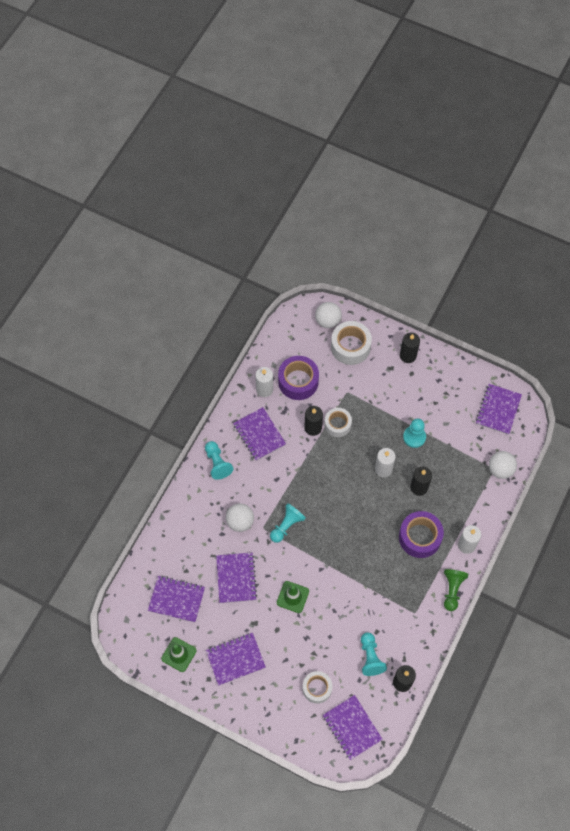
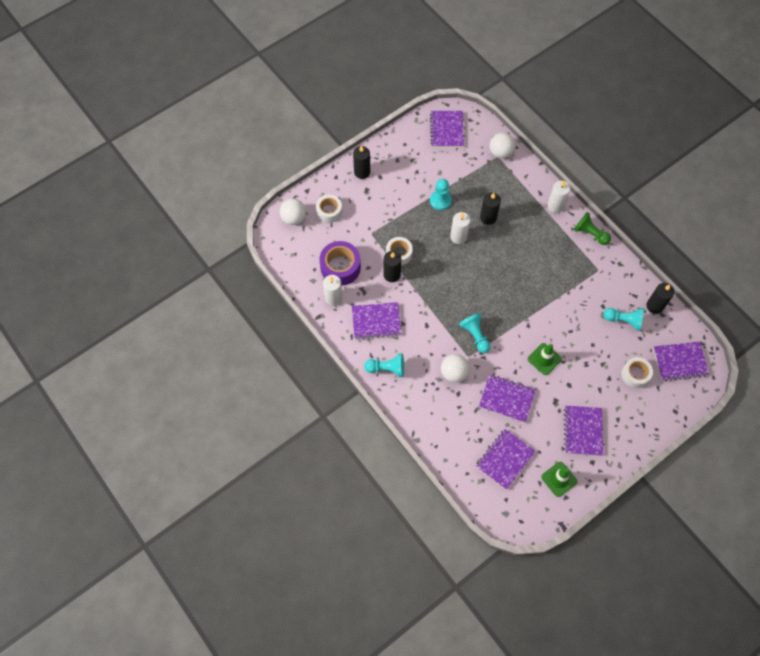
camera: 65 degrees left, 0 degrees up
(350, 347) = (329, 211): white tape -> white tape, size x0.66
(420, 537) = (533, 237): purple tape -> none
(498, 410) = (446, 130): purple notebook -> purple notebook turned 45 degrees clockwise

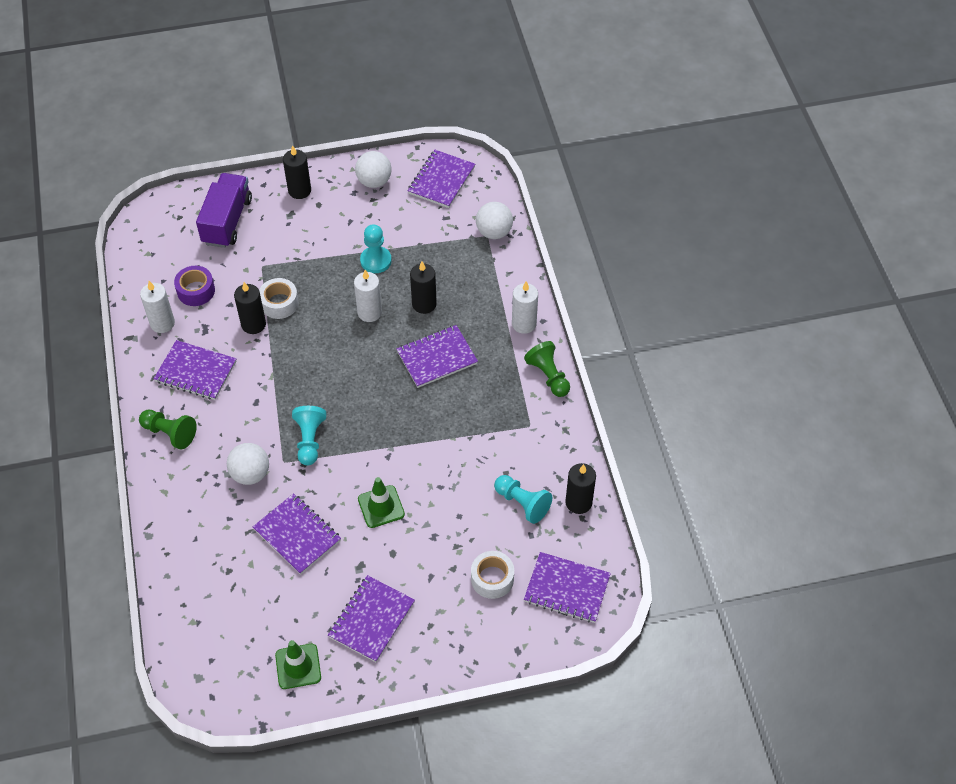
camera: 25 degrees right, 10 degrees down
(294, 218) = (179, 212): white ball -> white ball (374, 181)
(329, 211) = (227, 221): white tape -> purple truck
(340, 267) = (196, 291): purple tape -> purple tape, size x0.66
(387, 369) = (170, 433): turquoise pawn -> green pawn
(505, 459) = (243, 609): purple notebook -> purple notebook (437, 358)

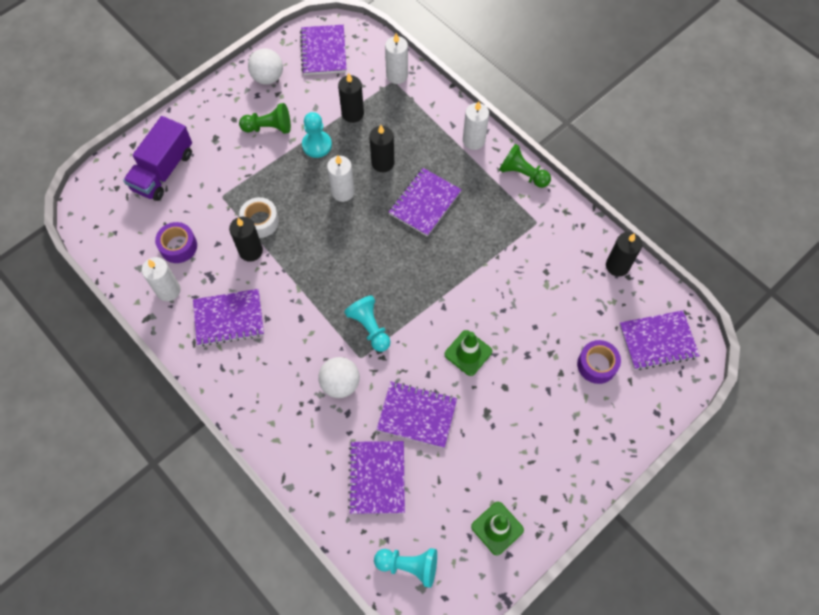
camera: 30 degrees left, 10 degrees up
(170, 433) = (244, 385): green pawn -> green pawn (269, 127)
(227, 221) = (163, 171): purple truck -> purple truck turned 135 degrees counterclockwise
(299, 190) = (209, 114): black candle -> black candle (352, 114)
(371, 619) = (528, 453): purple notebook -> purple notebook (377, 478)
(492, 579) = (596, 365): white tape -> purple tape
(494, 232) = (397, 75): white ball -> white candle
(522, 503) = (576, 289): turquoise pawn -> turquoise pawn (409, 565)

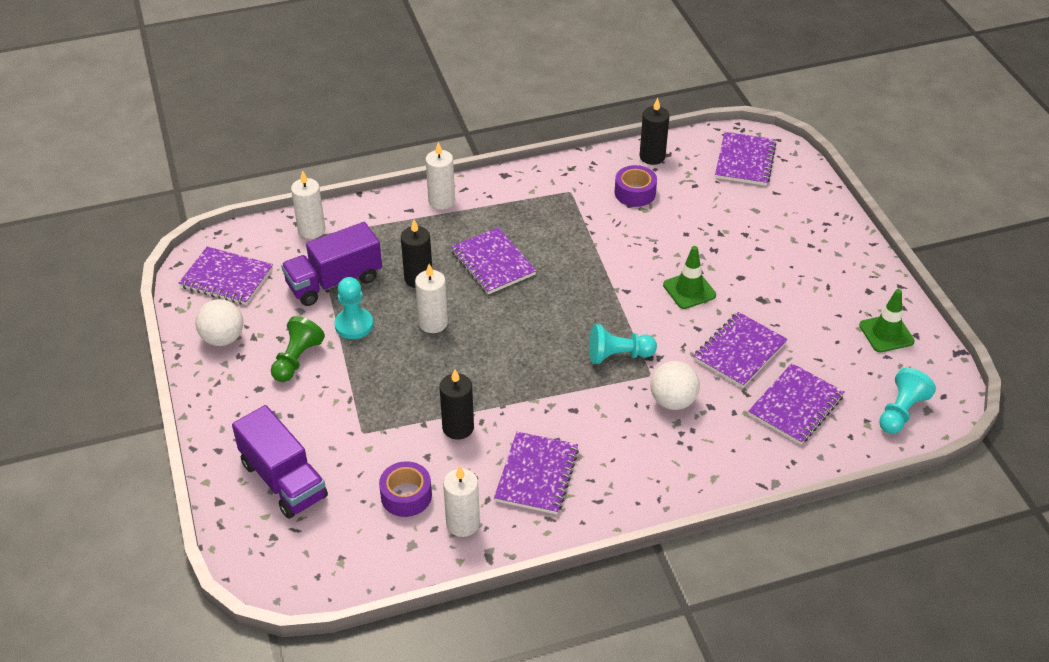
camera: 65 degrees left, 20 degrees down
(260, 221) = (423, 407): white tape -> none
(352, 114) = (334, 282): black candle -> purple truck
(377, 478) = (795, 406): purple notebook -> purple notebook turned 75 degrees counterclockwise
(522, 174) = (507, 181): green pawn -> none
(596, 365) = (748, 207): purple tape -> purple tape (635, 193)

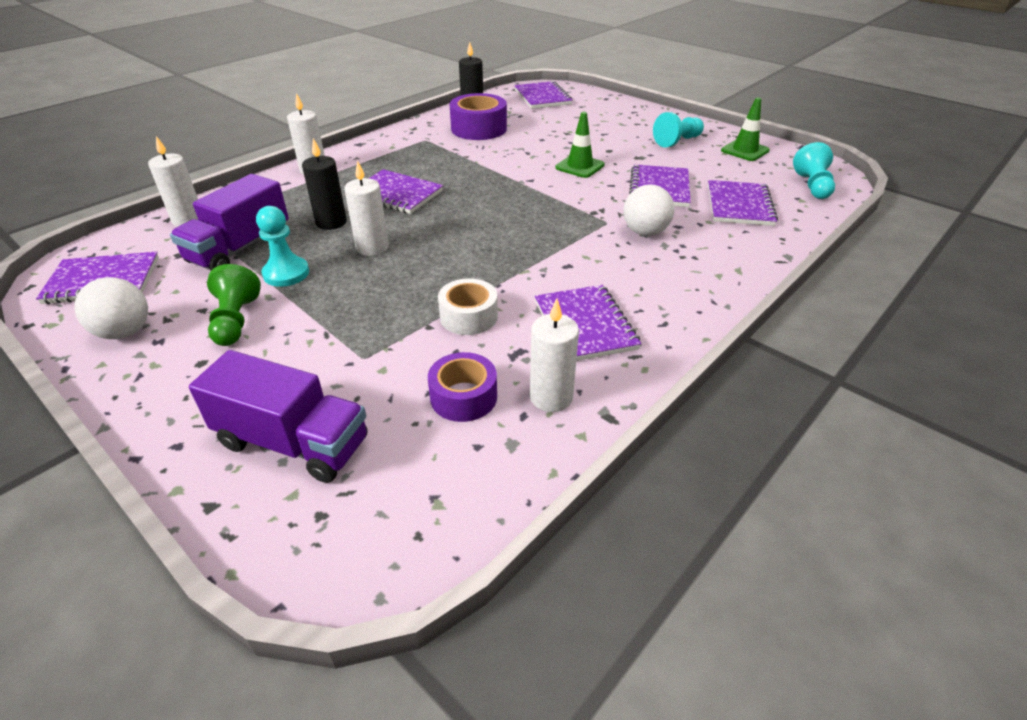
camera: 30 degrees left, 5 degrees down
(458, 428) = (468, 316): black candle -> white tape
(618, 355) = (567, 218): turquoise pawn -> turquoise pawn (677, 141)
(635, 193) = (479, 129): purple tape -> purple tape, size x1.52

